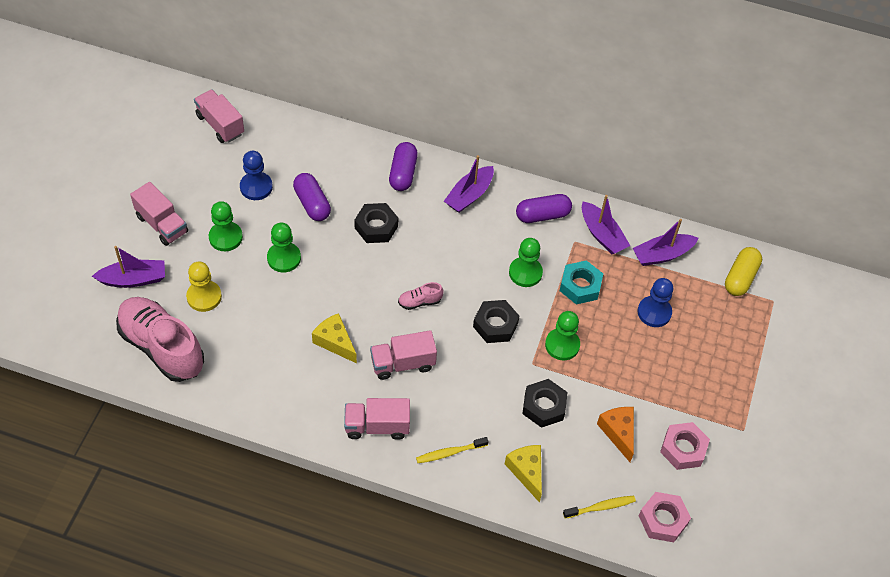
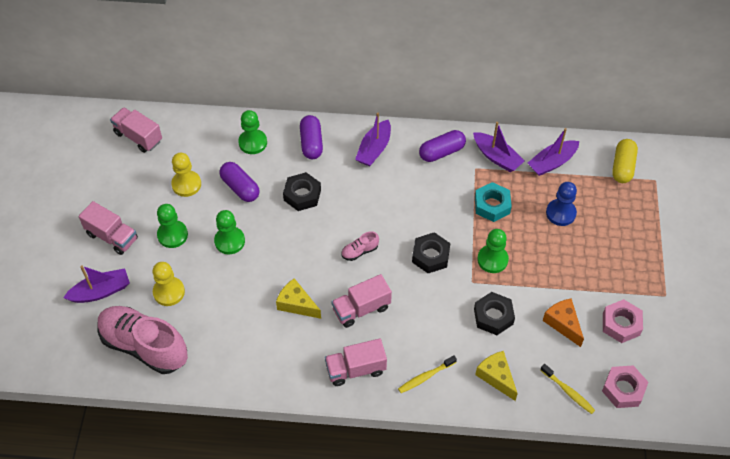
camera: 10 degrees left, 0 degrees up
(256, 187) = (186, 184): blue pawn -> yellow pawn
(525, 273) = (442, 205): green pawn -> green pawn (253, 142)
(601, 507) = (568, 392): yellow toothbrush -> yellow toothbrush turned 75 degrees clockwise

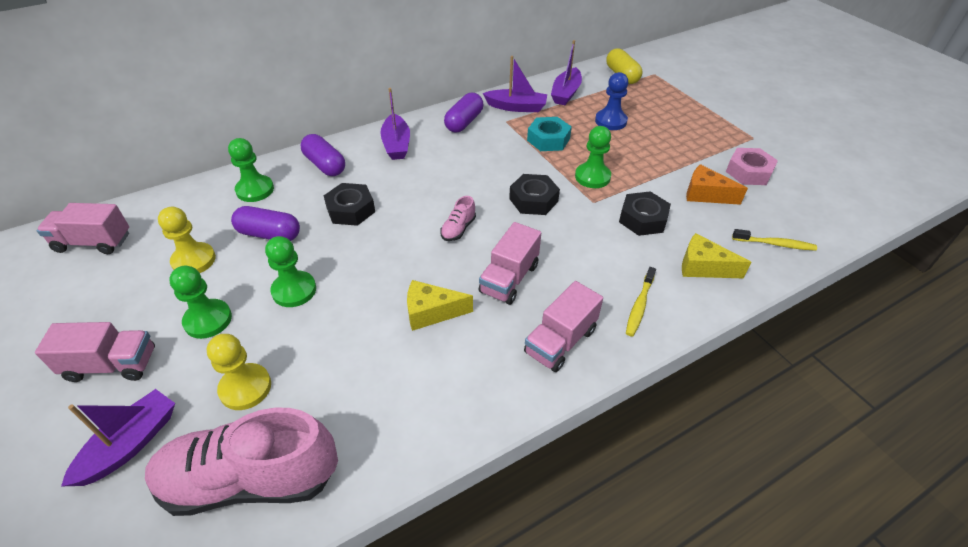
camera: 35 degrees left, 10 degrees down
(623, 389) = (812, 217): pink nut -> none

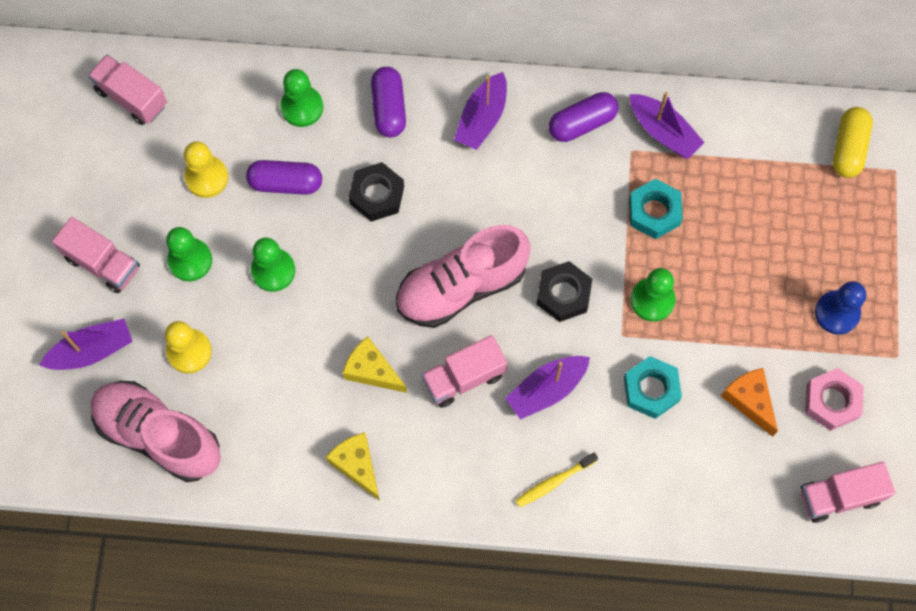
camera: 35 degrees right, 25 degrees up
(269, 234) = (286, 183): purple capsule -> purple capsule turned 45 degrees counterclockwise
(458, 229) = (461, 287): pink shoe -> pink shoe, size x2.43
(560, 341) = (456, 470): pink truck -> pink truck (839, 496)
(566, 93) = (745, 141): purple boat -> purple boat (547, 389)
(610, 121) = (754, 225): blue pawn -> blue pawn (837, 313)
(642, 219) = (651, 389): black nut -> turquoise nut
(703, 267) = (653, 482): yellow cheese -> yellow cheese (357, 465)
(775, 244) = (752, 504): yellow toothbrush -> none

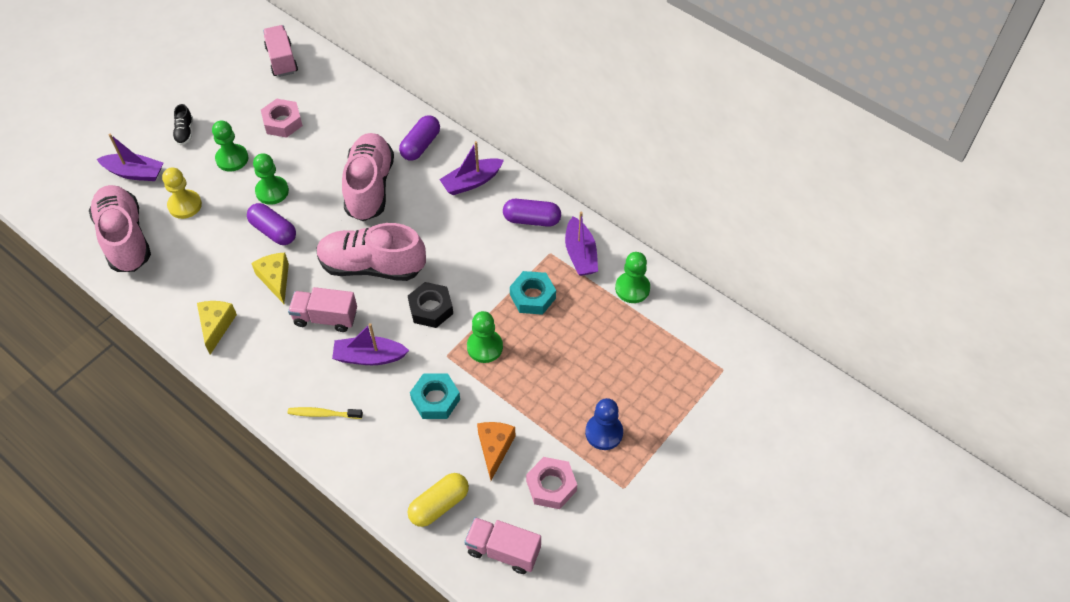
camera: 35 degrees right, 15 degrees down
(103, 263) = (185, 132): pink truck -> black shoe
(206, 177) = (283, 122): yellow pawn -> pink nut
(286, 183) = (324, 150): purple capsule -> purple capsule (273, 231)
(302, 107) = (371, 117): green pawn -> green pawn (632, 288)
(377, 195) = (369, 187): black nut -> pink shoe
(848, 148) = (700, 336): yellow capsule -> yellow capsule (439, 505)

